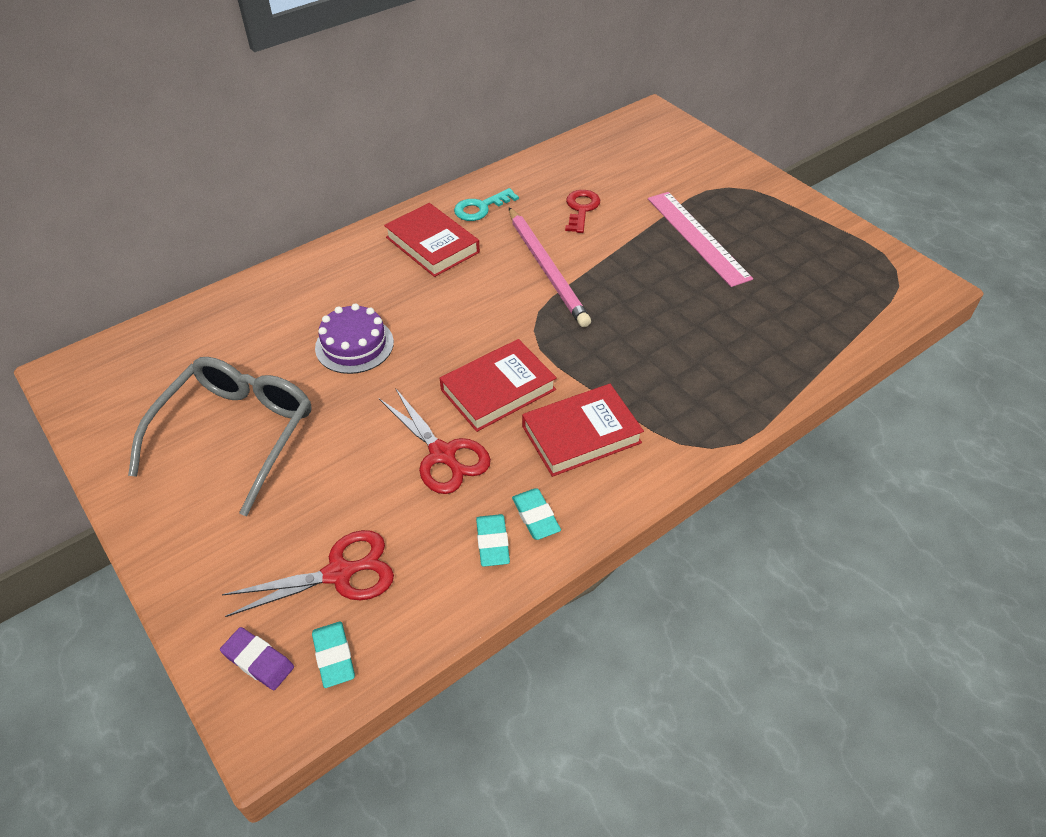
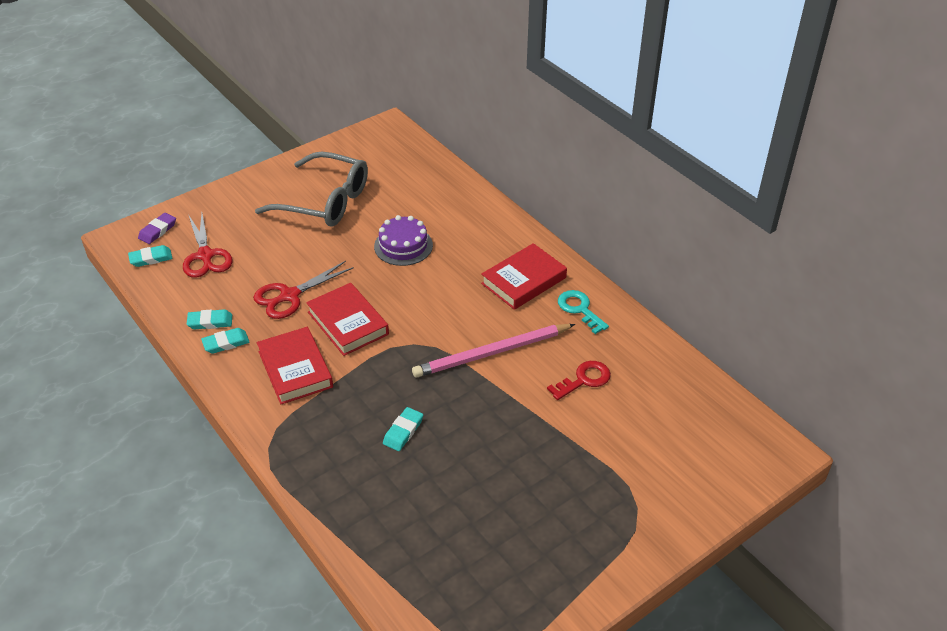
camera: 90 degrees right, 5 degrees down
(581, 209) = (584, 380): red key -> red key turned 45 degrees counterclockwise
(667, 333) = (403, 431): none -> turquoise eraser
(697, 237) = (543, 469): pink ruler -> none

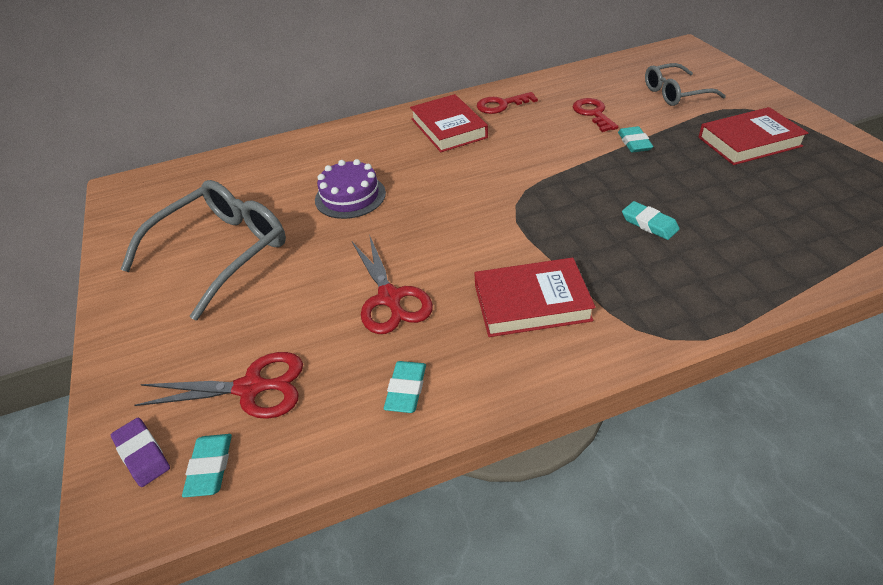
camera: 70 degrees left, 0 degrees up
(226, 343) = (458, 372): turquoise eraser -> turquoise eraser (634, 143)
(348, 323) = (463, 250): red book -> red book (749, 142)
(491, 353) = (545, 157): pink pencil -> none
(579, 309) = (501, 105): turquoise key -> red key
(651, 445) = (675, 93): none -> grey glasses

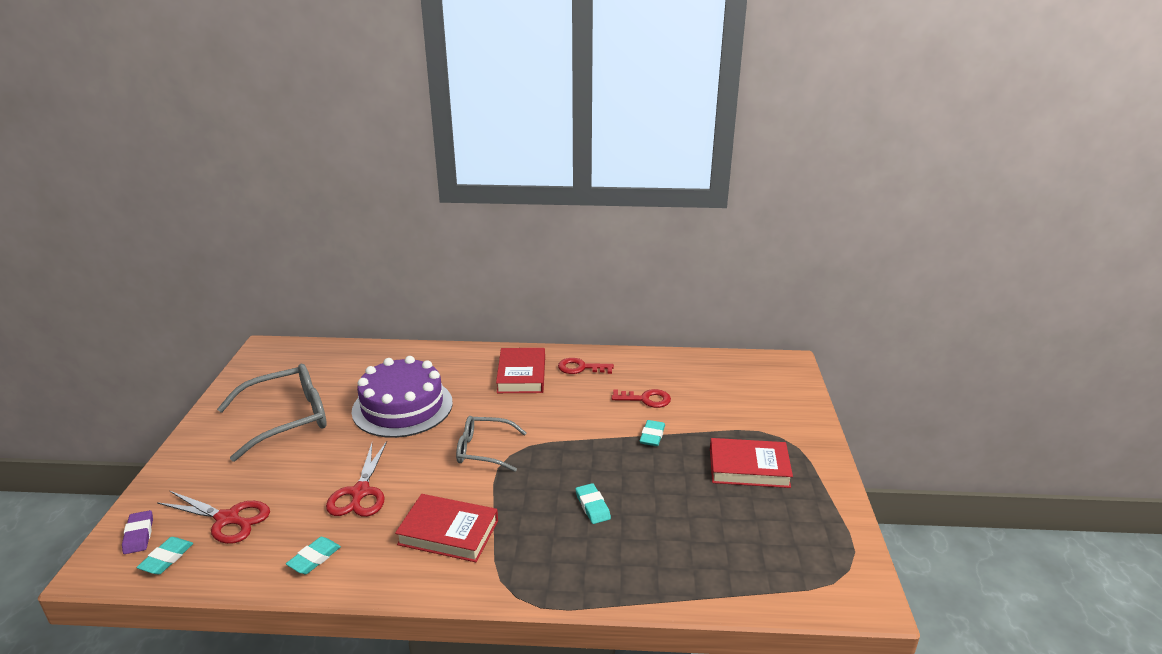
camera: 20 degrees right, 15 degrees down
(350, 196) = (402, 407): purple cake -> purple cake, size x1.69
(593, 113) = (645, 399): red key -> red key turned 90 degrees clockwise
(675, 93) = (733, 403): grey glasses -> grey glasses (483, 450)

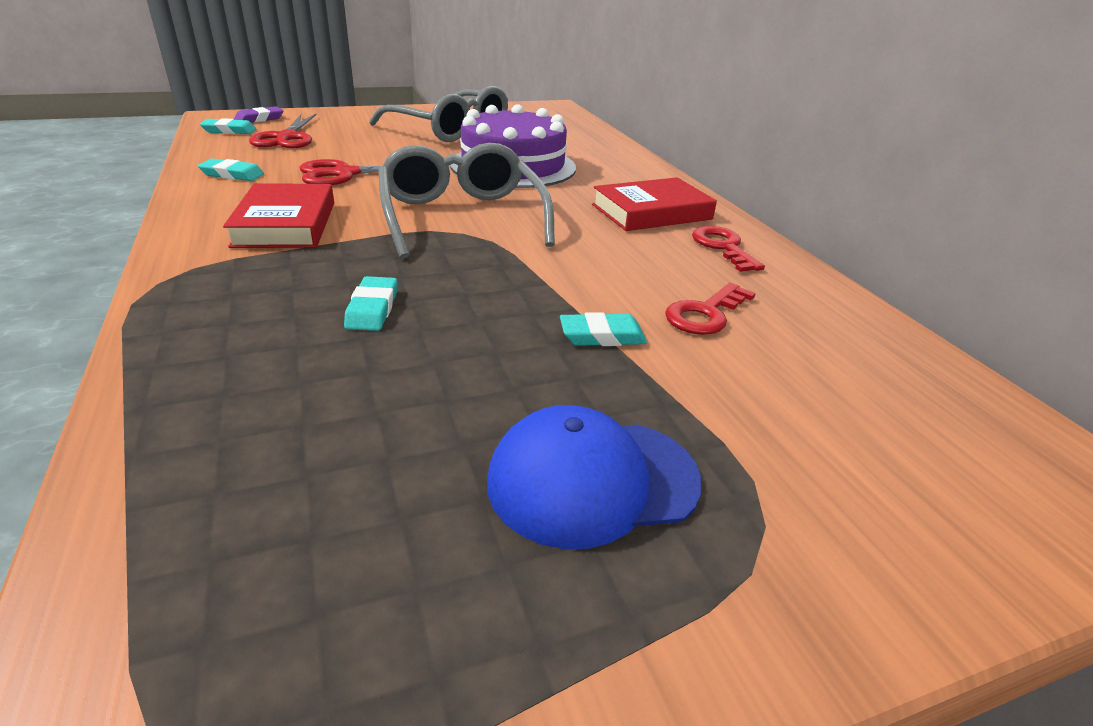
camera: 65 degrees right, 5 degrees up
(483, 450) = (461, 216): grey glasses -> grey glasses, size x1.62
(592, 506) = (372, 309): turquoise eraser -> turquoise eraser turned 45 degrees counterclockwise
(645, 399) = (705, 314): red key -> red key turned 60 degrees clockwise
(749, 468) = (592, 480): red book -> blue cap

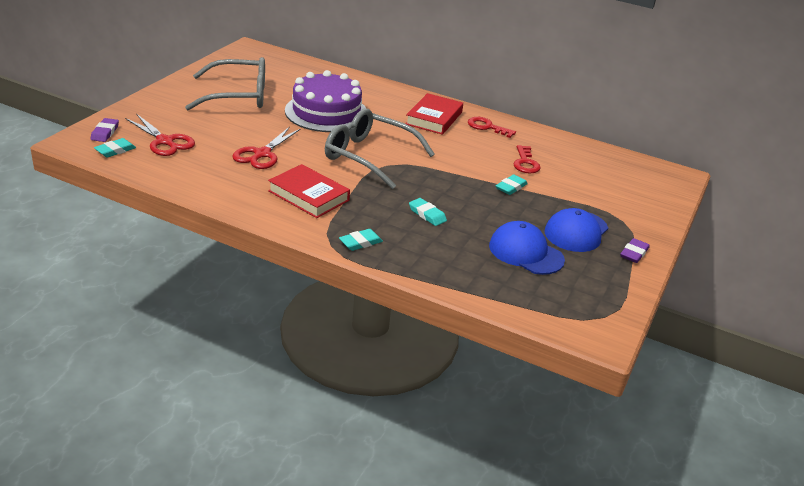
camera: 45 degrees left, 0 degrees up
(232, 174) = (208, 180): turquoise eraser -> turquoise eraser (360, 242)
(393, 458) = (525, 252): none -> blue cap
(662, 636) = (634, 253): none -> purple eraser

